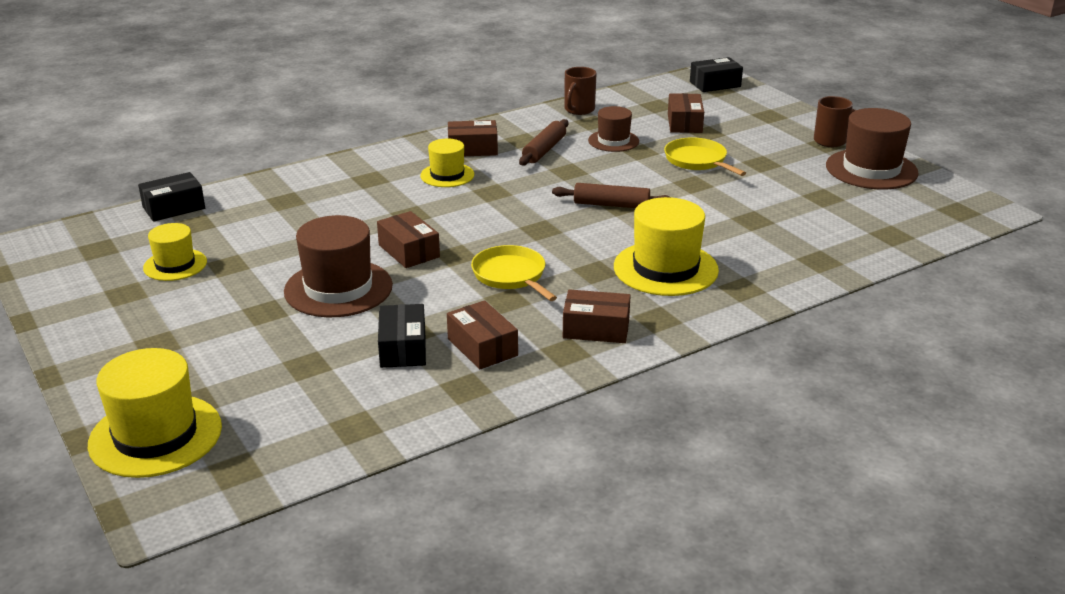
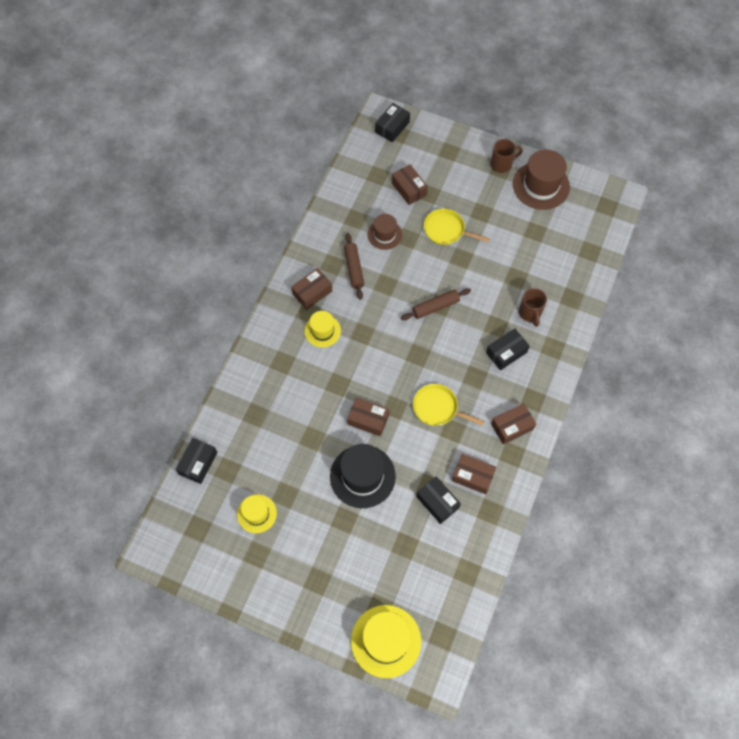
camera: 35 degrees left, 35 degrees up
(338, 288) = (362, 476): brown hat -> black hat
(579, 110) = (336, 208): brown mug -> brown mug (530, 313)
(665, 268) = (506, 352): yellow hat -> black box

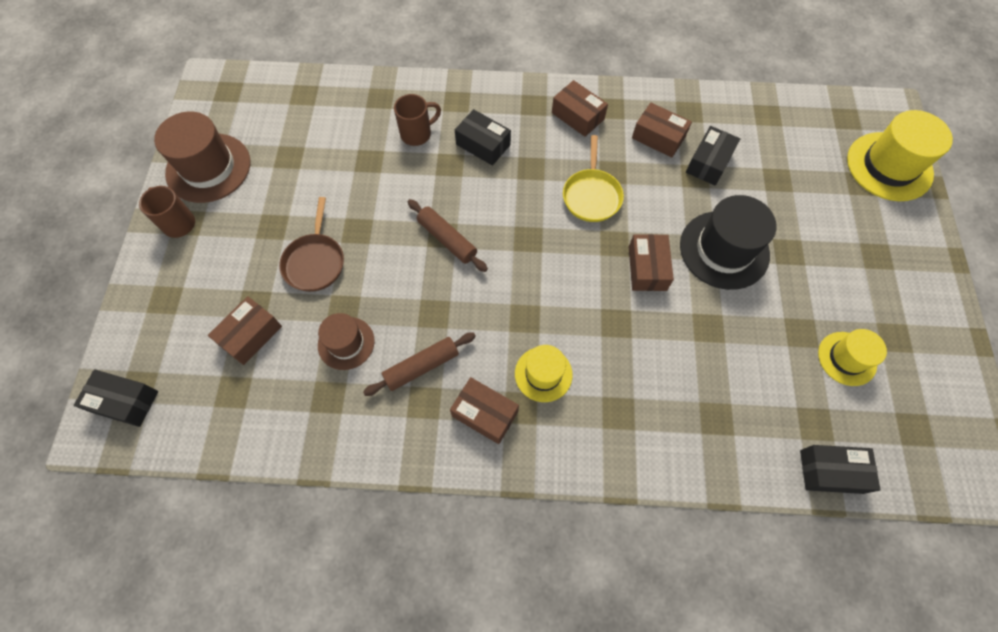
camera: 110 degrees left, 0 degrees up
(446, 230) = (315, 262): yellow pan -> brown pan
(473, 476) = (658, 137): brown box -> brown box turned 60 degrees counterclockwise

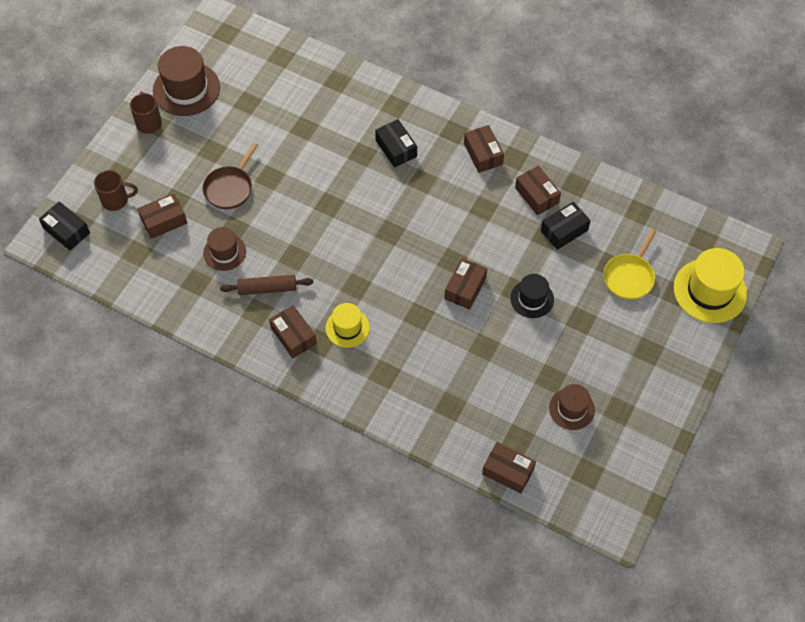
camera: 25 degrees right, 5 degrees down
(417, 134) = (350, 121): brown mug -> brown mug (116, 200)
(447, 239) = (331, 209): brown rolling pin -> none
(591, 195) = (456, 219): yellow pan -> yellow pan (629, 276)
(724, 250) = (532, 299): black hat -> black hat, size x0.59
(831, 471) = (508, 471): black box -> brown box
(847, 358) = (571, 409): yellow hat -> brown hat

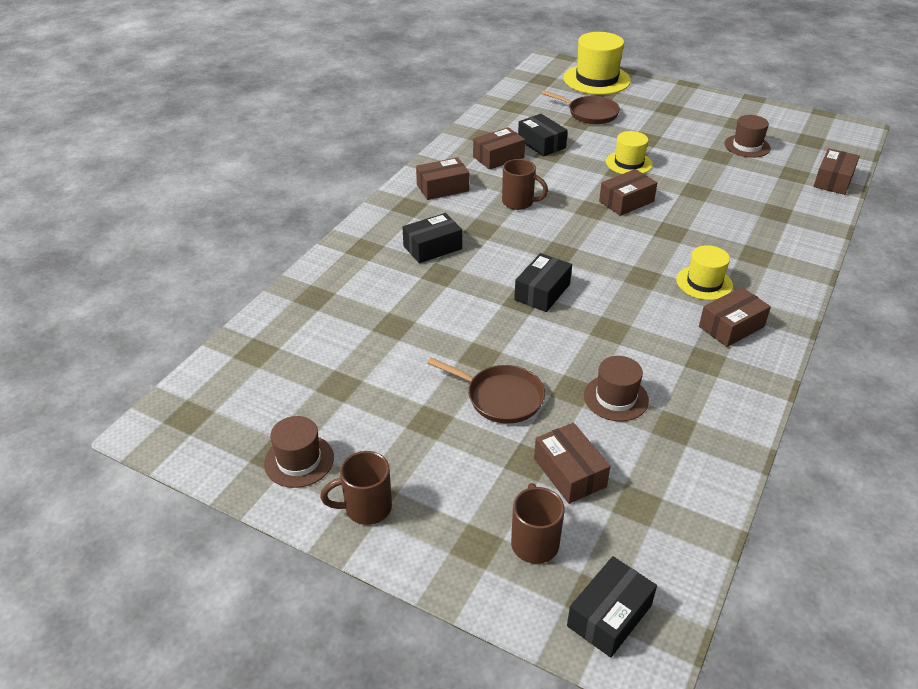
camera: 90 degrees left, 20 degrees down
(186, 89) = (299, 460): brown hat -> brown hat, size x0.59
(267, 288) = (666, 352): brown rolling pin -> none
(338, 217) = (542, 292): none -> black box
(461, 208) = (519, 202): none -> brown mug
(465, 288) = (626, 201): brown box -> brown box turned 60 degrees counterclockwise
(532, 299) = (629, 163): black hat -> yellow hat
(629, 276) = (590, 113): yellow pan -> brown pan

